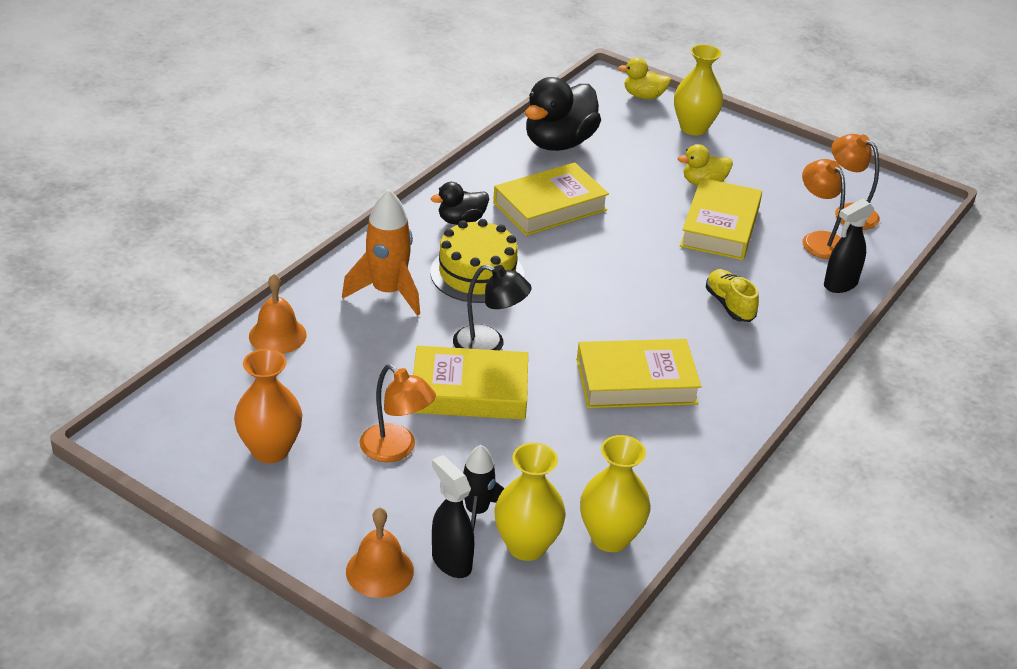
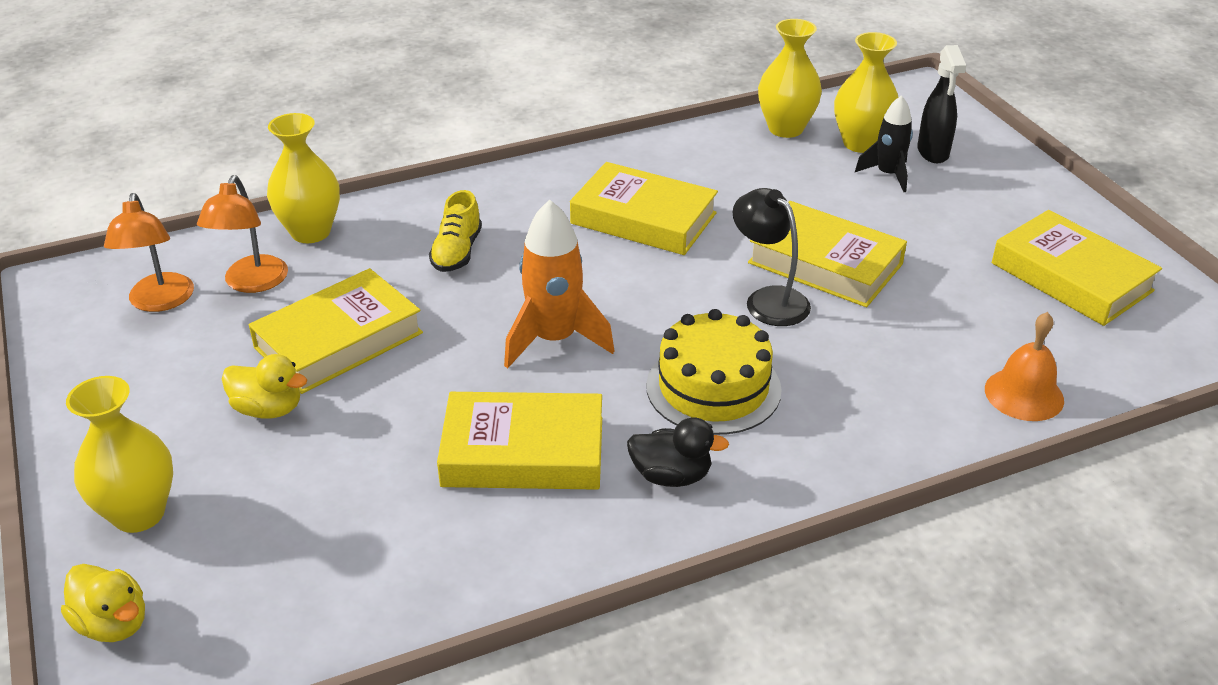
camera: 145 degrees left, 0 degrees up
(270, 450) = (1071, 277): orange vase -> yellow book
(379, 571) = (999, 164): orange bell -> none
(388, 292) = (850, 402): orange rocket -> orange rocket (554, 340)
(396, 450) = (936, 239): orange lamp -> none
(559, 143) = (382, 570): black duck -> none
(840, 284) = (310, 232): black spray bottle -> yellow vase

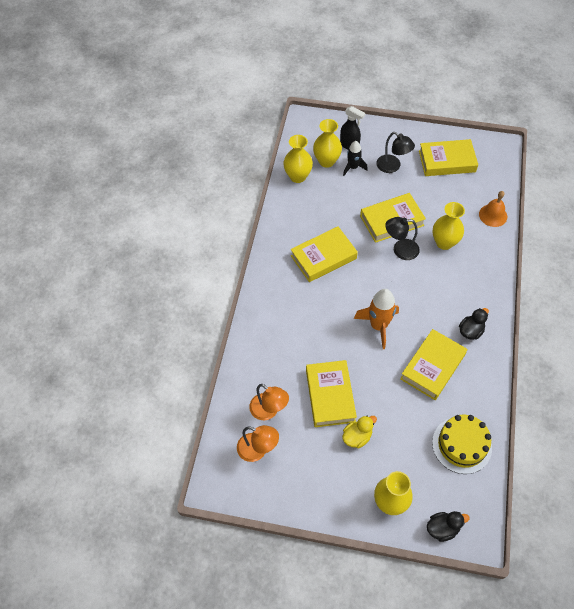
camera: 55 degrees left, 20 degrees up
(113, 623) = (442, 528): yellow duck -> black duck
(310, 232) = (246, 374): yellow vase -> yellow vase (444, 242)
(457, 252) = (300, 329): yellow shoe -> none
(713, 387) = (436, 294): yellow cake -> yellow cake (461, 445)
(955, 217) = (392, 167): none -> black lamp

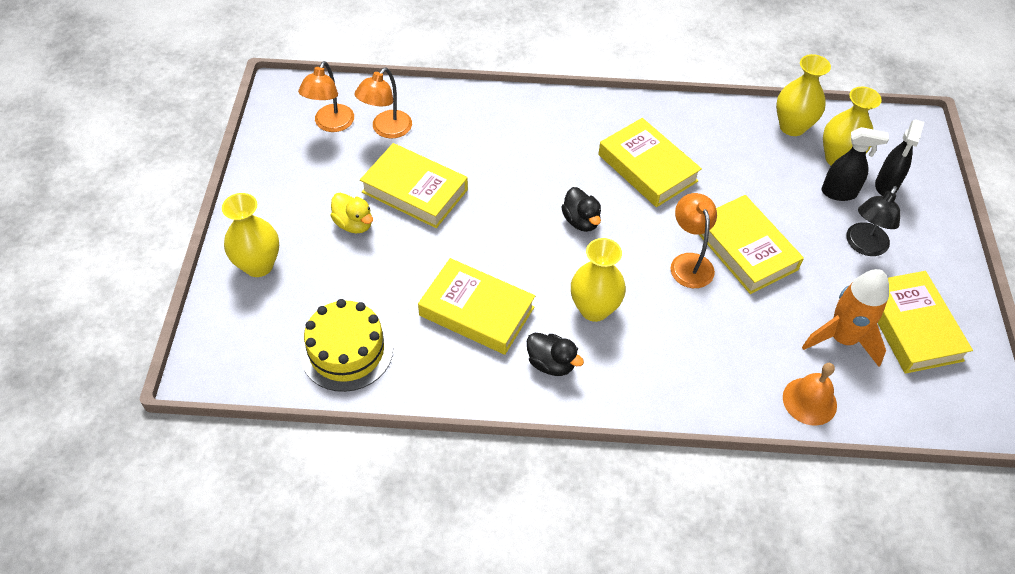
camera: 80 degrees right, 5 degrees down
(330, 396) = (415, 191): yellow book -> yellow book turned 45 degrees clockwise
(353, 167) = (839, 193): black rocket -> black spray bottle
(378, 326) = (538, 240): orange rocket -> orange rocket (842, 339)
(400, 250) = (689, 262): black lamp -> orange lamp
(442, 528) = (218, 327): black duck -> black duck (581, 221)
(444, 242) = (722, 324): yellow vase -> yellow vase (594, 309)

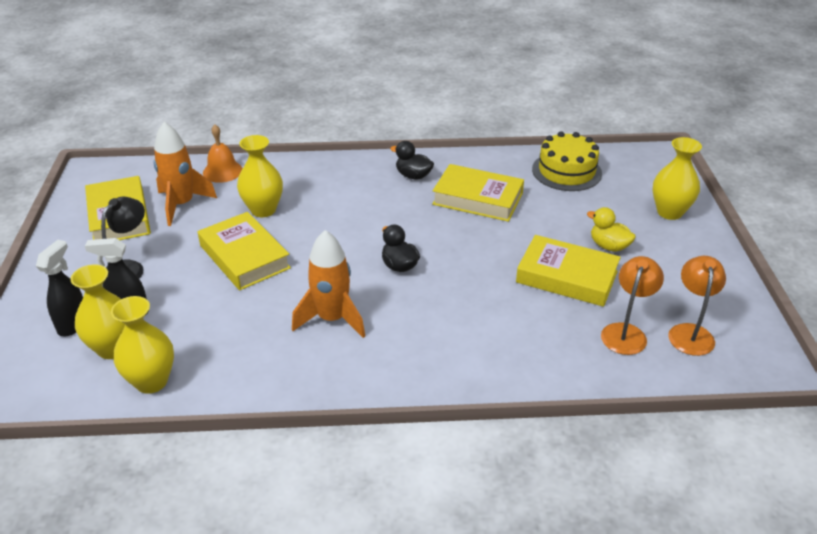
camera: 175 degrees right, 15 degrees down
(594, 309) = (383, 207): yellow vase -> yellow vase (263, 210)
(647, 168) = (332, 319): yellow book -> orange rocket
(689, 262) = (299, 243): orange lamp -> none

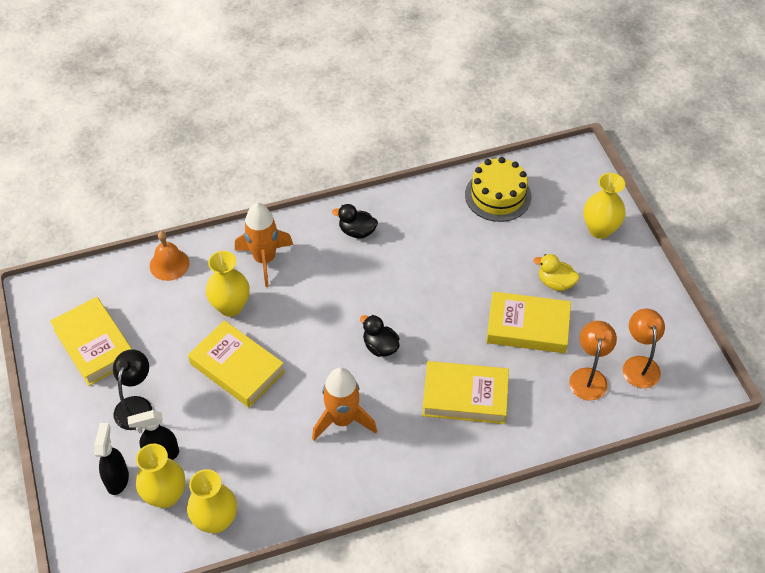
camera: 15 degrees left, 15 degrees up
(182, 205) = (149, 317): orange rocket -> orange rocket (264, 259)
(477, 199) = (426, 249): yellow book -> yellow book (465, 396)

